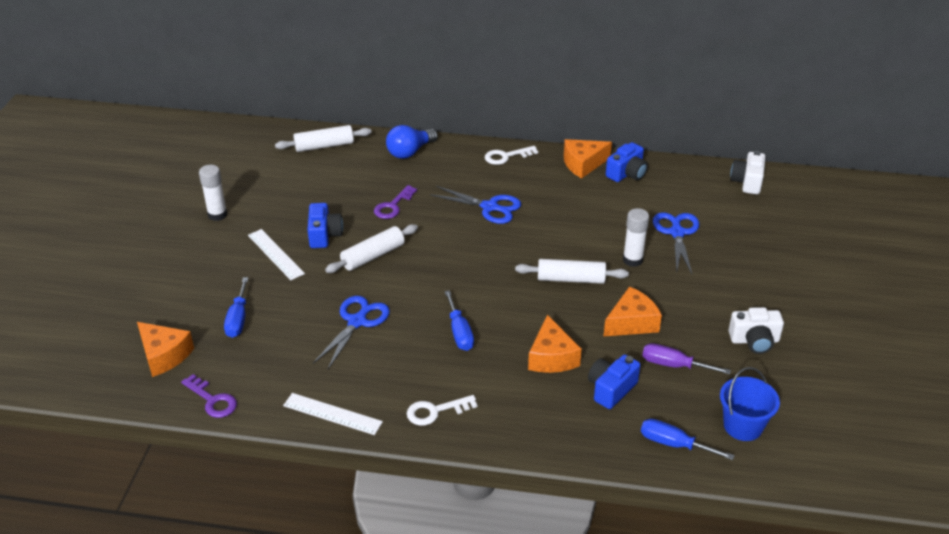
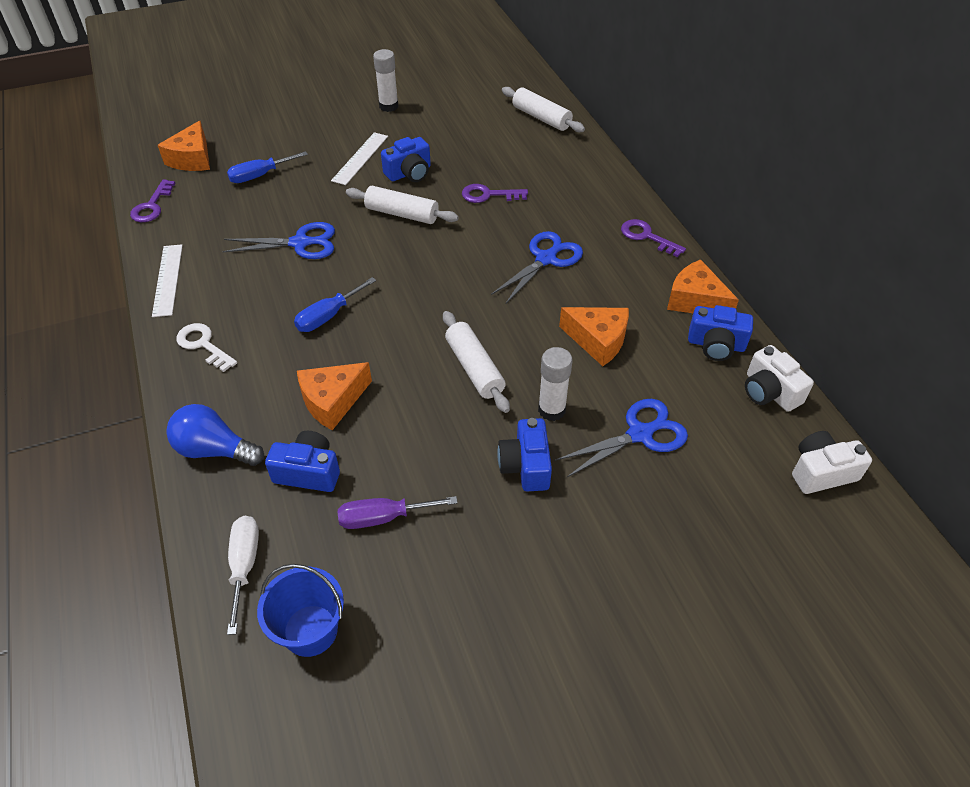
camera: 60 degrees right, 10 degrees up
(410, 152) = (585, 170): blue light bulb -> blue light bulb (215, 450)
(489, 207) = (546, 259): blue scissors -> blue scissors turned 135 degrees counterclockwise
(506, 156) = (646, 237): white key -> purple key
(631, 322) = (435, 450): orange cheese -> orange cheese (598, 340)
(671, 288) = (525, 465): none -> blue camera
(673, 365) = (383, 517): purple screwdriver -> purple screwdriver turned 90 degrees counterclockwise
(674, 444) = (244, 565): blue screwdriver -> white screwdriver
(754, 340) = (483, 591): white camera -> white camera (769, 392)

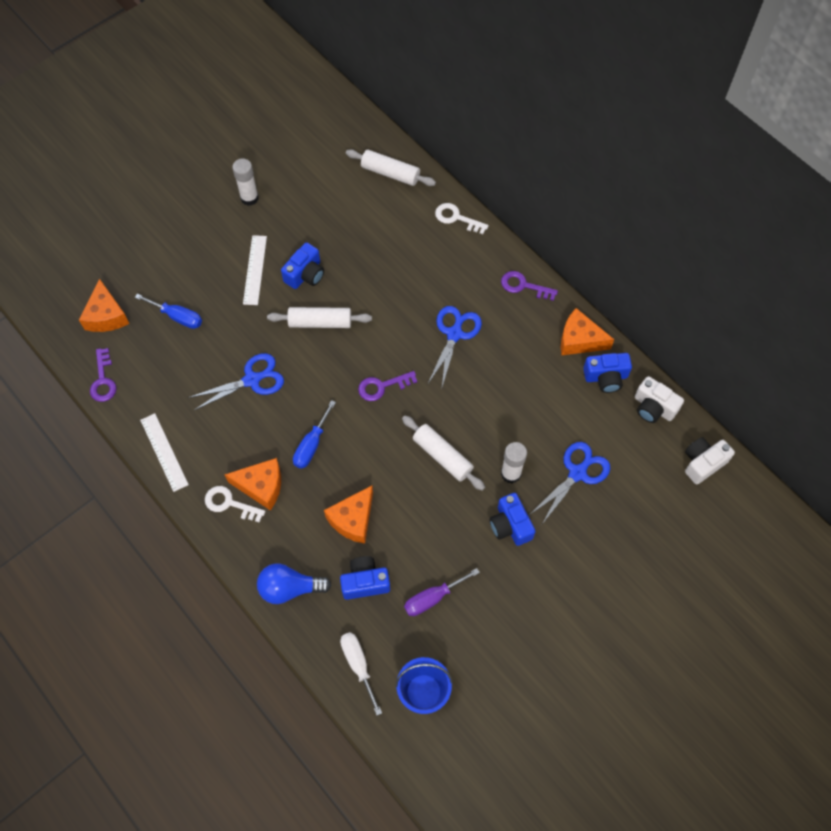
camera: 20 degrees left, 15 degrees up
(260, 176) = (177, 317): blue screwdriver -> blue screwdriver turned 105 degrees counterclockwise
(488, 195) = (382, 279): purple key -> purple key (382, 386)
(595, 165) = (456, 218): none -> white key
(598, 340) = (521, 401): orange cheese -> orange cheese (261, 486)

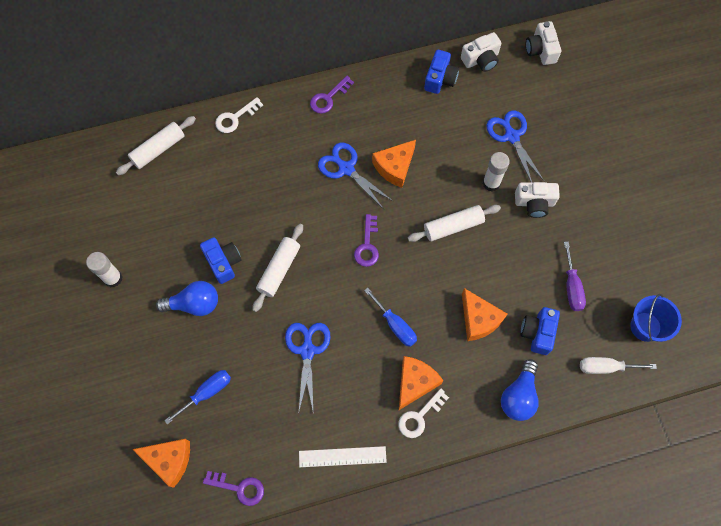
camera: 65 degrees left, 5 degrees up
(254, 270) = (194, 304): white ruler -> blue light bulb
(510, 525) = (534, 203): blue camera -> white camera
(579, 340) = (398, 81): orange cheese -> orange cheese (395, 167)

